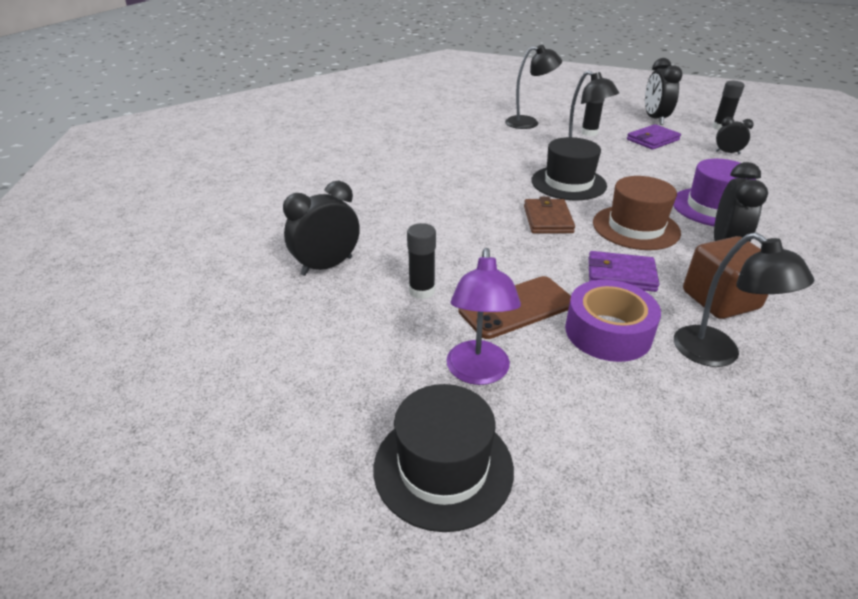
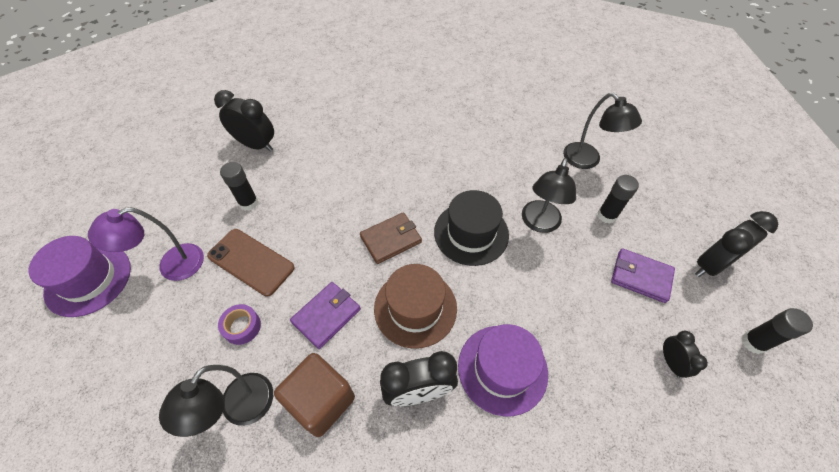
camera: 60 degrees right, 20 degrees up
(443, 467) = (88, 279): black hat -> purple hat
(608, 332) = (242, 327): purple tape -> purple tape, size x0.55
(620, 275) = (326, 315): purple wallet -> purple wallet turned 60 degrees clockwise

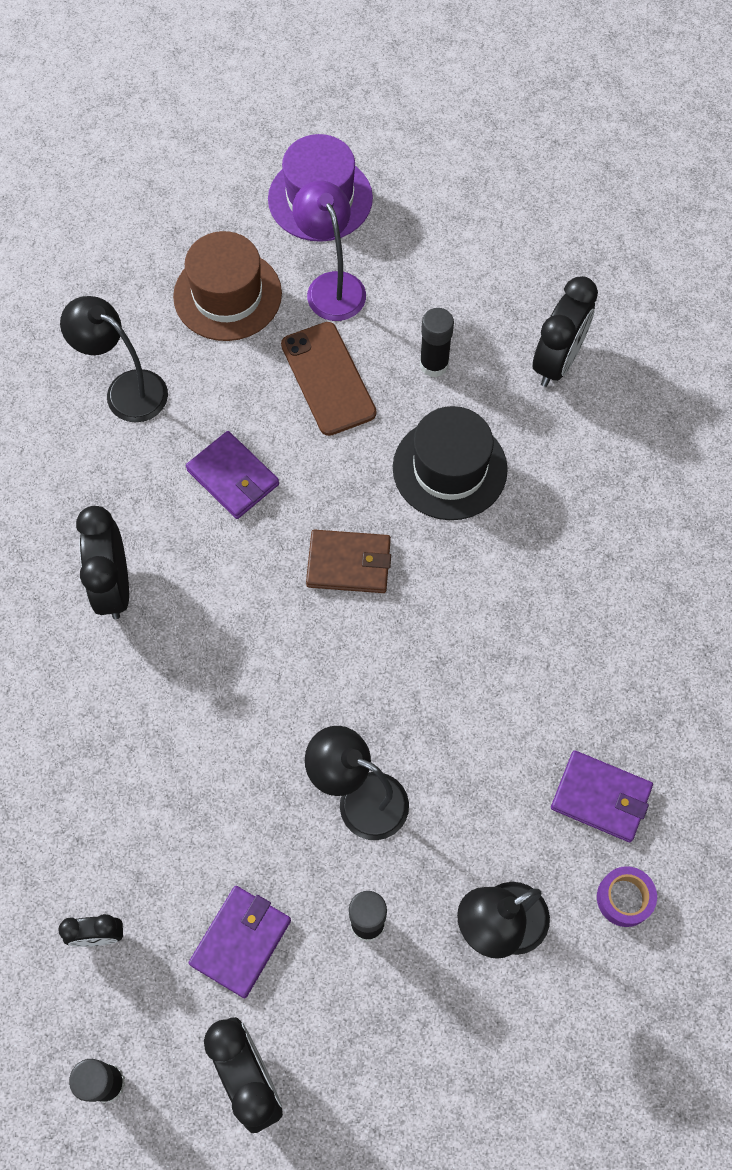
camera: 95 degrees right, 10 degrees up
(242, 327) = (230, 379): purple tape -> purple tape (624, 898)
(251, 262) = (328, 379): brown phone -> brown phone turned 60 degrees counterclockwise
(321, 400) = (121, 475): brown cube -> none
(391, 239) = (349, 564): brown wallet -> brown wallet turned 60 degrees counterclockwise
(415, 308) = (230, 591): brown hat -> brown hat (227, 295)
(471, 233) = (350, 685): black hat -> black hat (449, 468)
(502, 369) = (126, 695): purple hat -> none
(511, 125) = (601, 797): none -> purple wallet

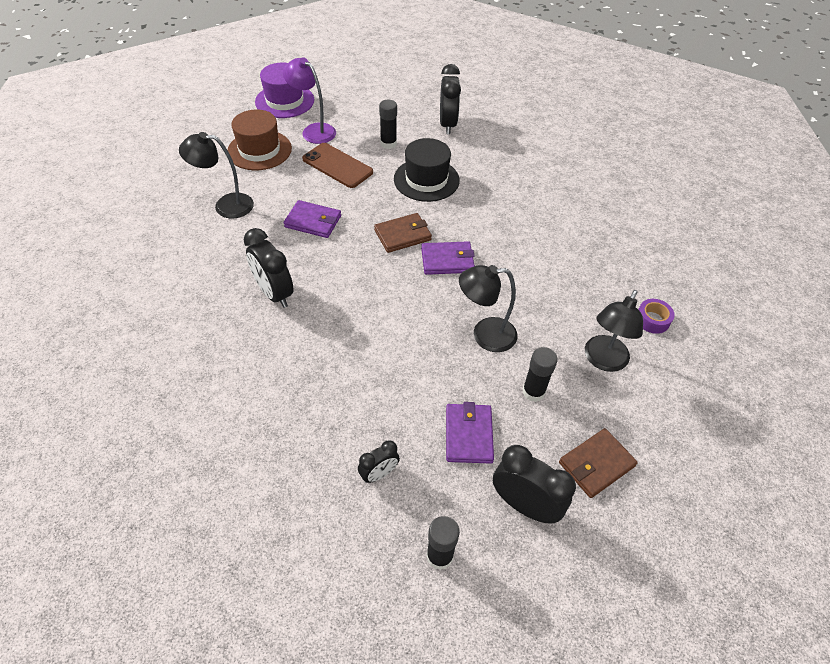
camera: 30 degrees left, 15 degrees down
(378, 1073) = (596, 464): none -> brown wallet
(601, 797) = (605, 282): purple wallet -> purple wallet (447, 260)

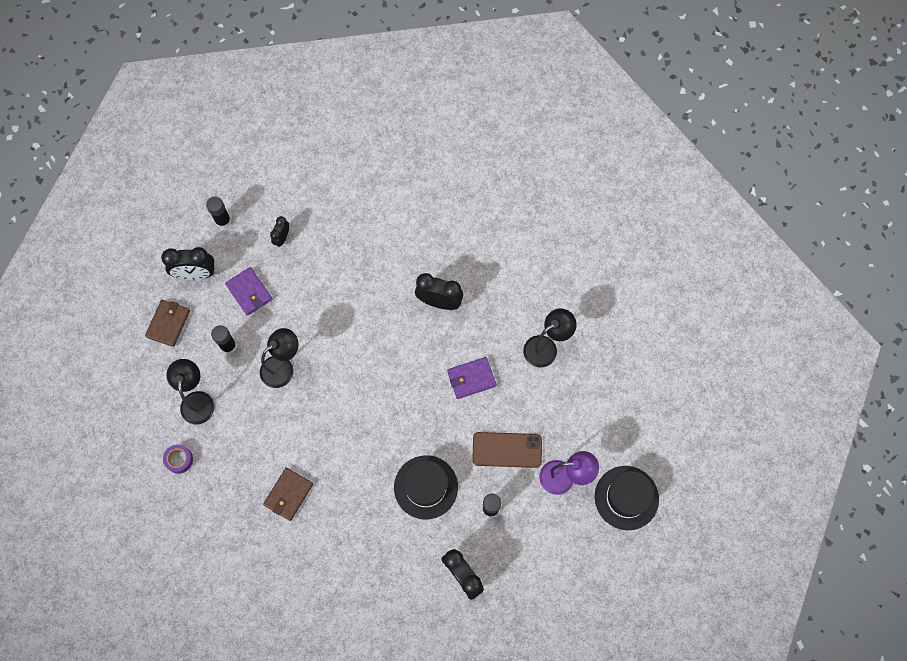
camera: 145 degrees right, 20 degrees up
(259, 150) = (582, 420): brown hat -> none
(284, 101) = (626, 498): purple hat -> black hat
(403, 235) = (398, 413): brown wallet -> brown wallet (288, 494)
(447, 260) = (349, 412): purple wallet -> none

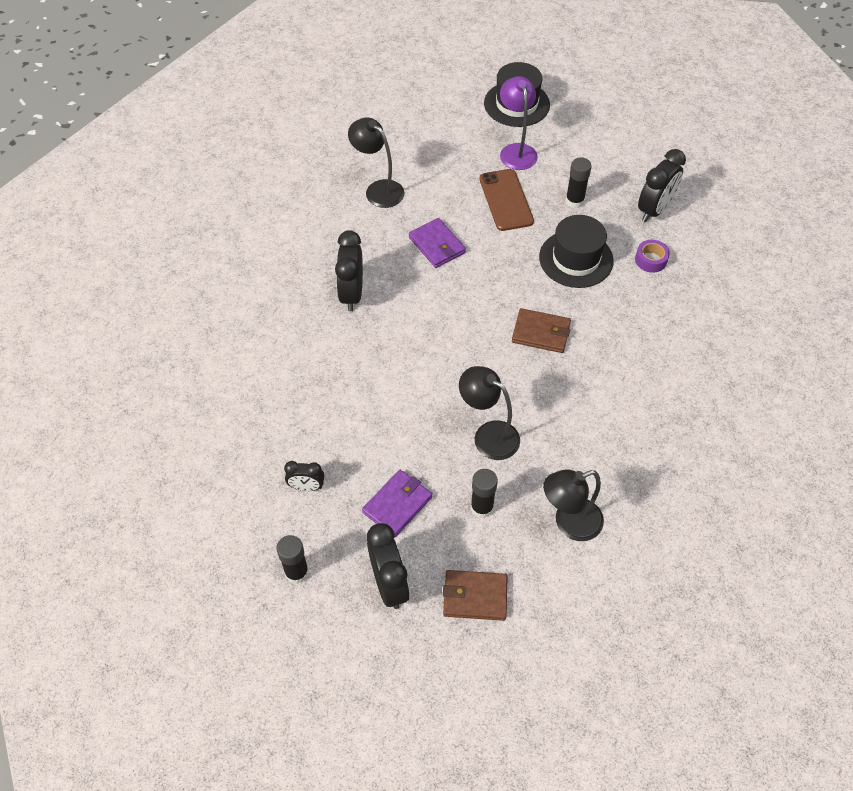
camera: 105 degrees left, 15 degrees down
(179, 460) = (655, 520): purple tape -> purple tape (651, 260)
(288, 494) = (643, 385): brown wallet -> brown wallet (541, 333)

